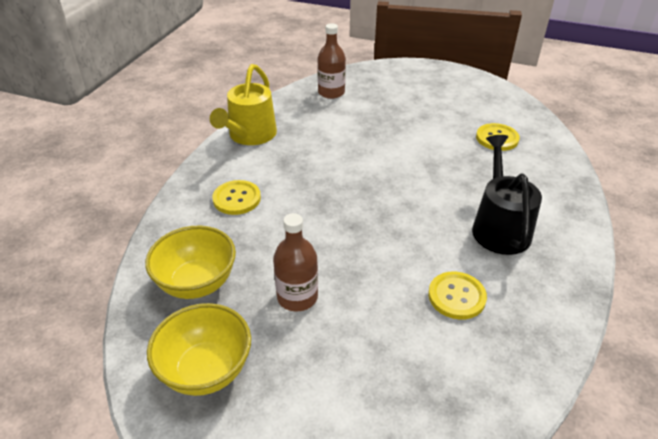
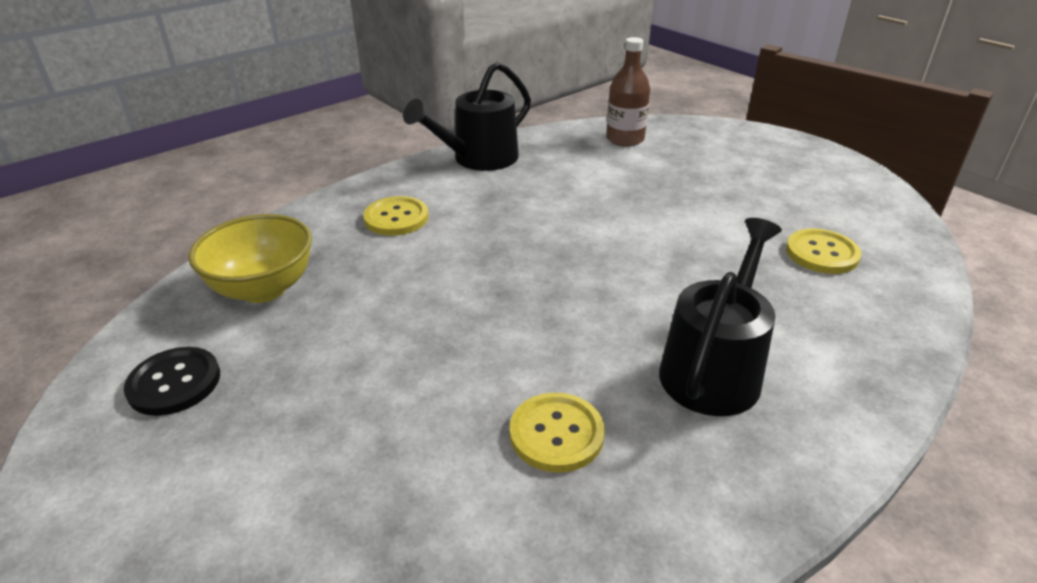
camera: 30 degrees right, 5 degrees down
(206, 370) = (174, 383): yellow bowl -> black button
(250, 135) = (479, 159): yellow watering can -> black watering can
(297, 297) = (351, 347): brown bottle -> none

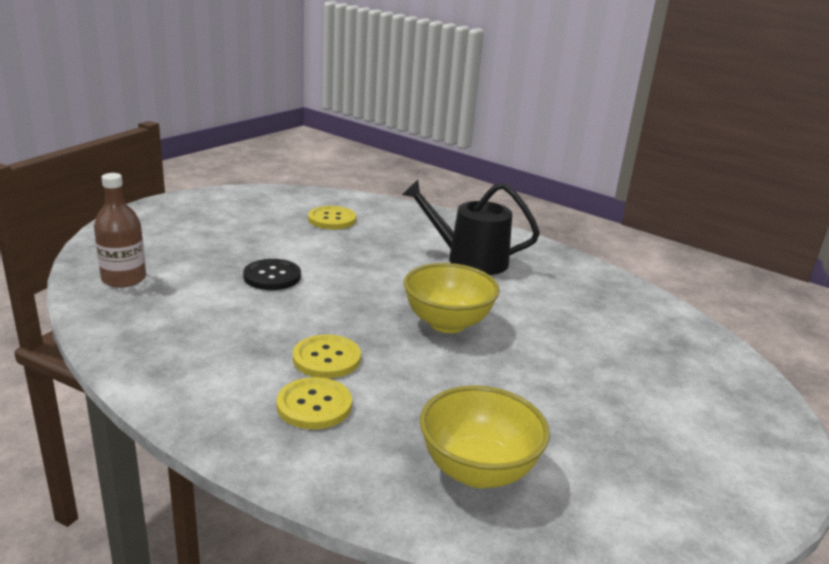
camera: 105 degrees left, 10 degrees down
(174, 383) = (630, 484): black button -> black button (272, 276)
(479, 159) = (161, 365): black watering can -> none
(518, 313) = (447, 323): none -> yellow bowl
(556, 434) = (554, 305): yellow button -> yellow button (326, 358)

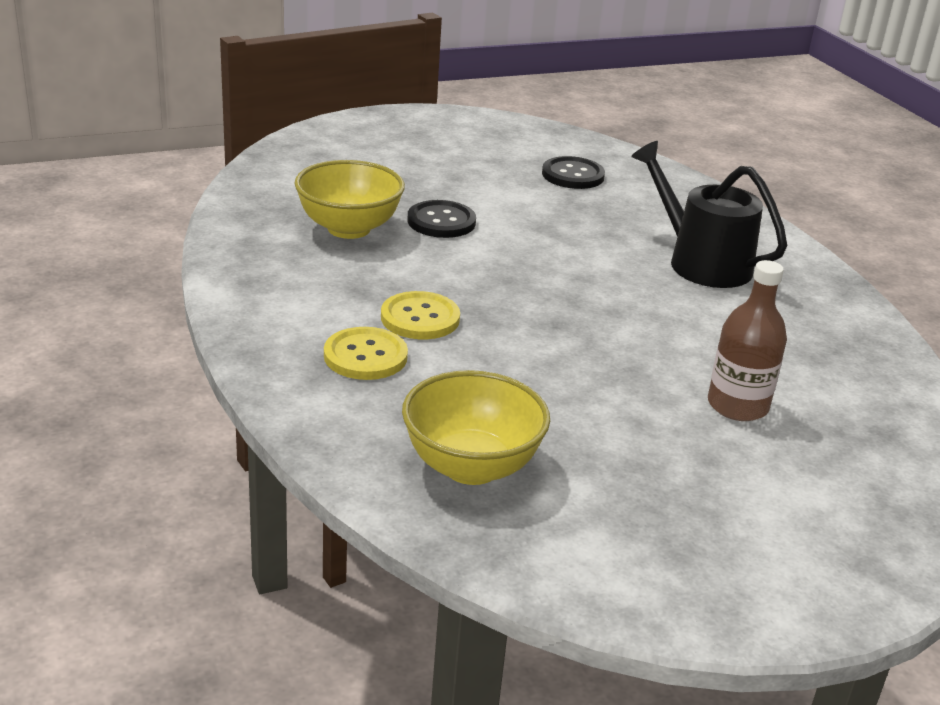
camera: 30 degrees right, 5 degrees up
(124, 279) = (288, 186): brown bottle -> brown bottle (737, 406)
(332, 219) = (573, 175): yellow button -> black button
(447, 323) = (593, 323): yellow bowl -> yellow bowl (349, 228)

